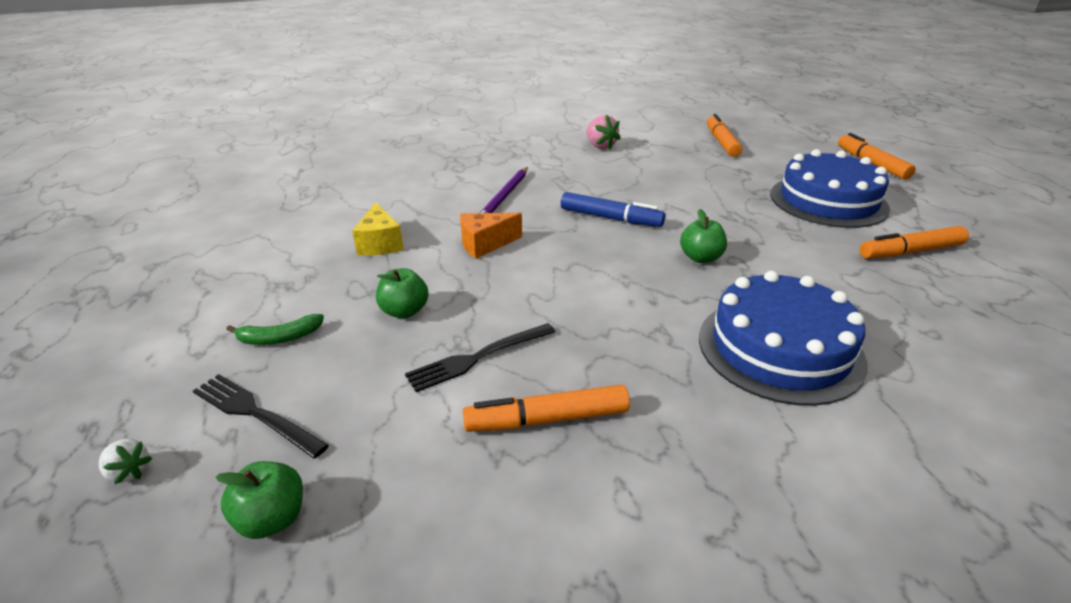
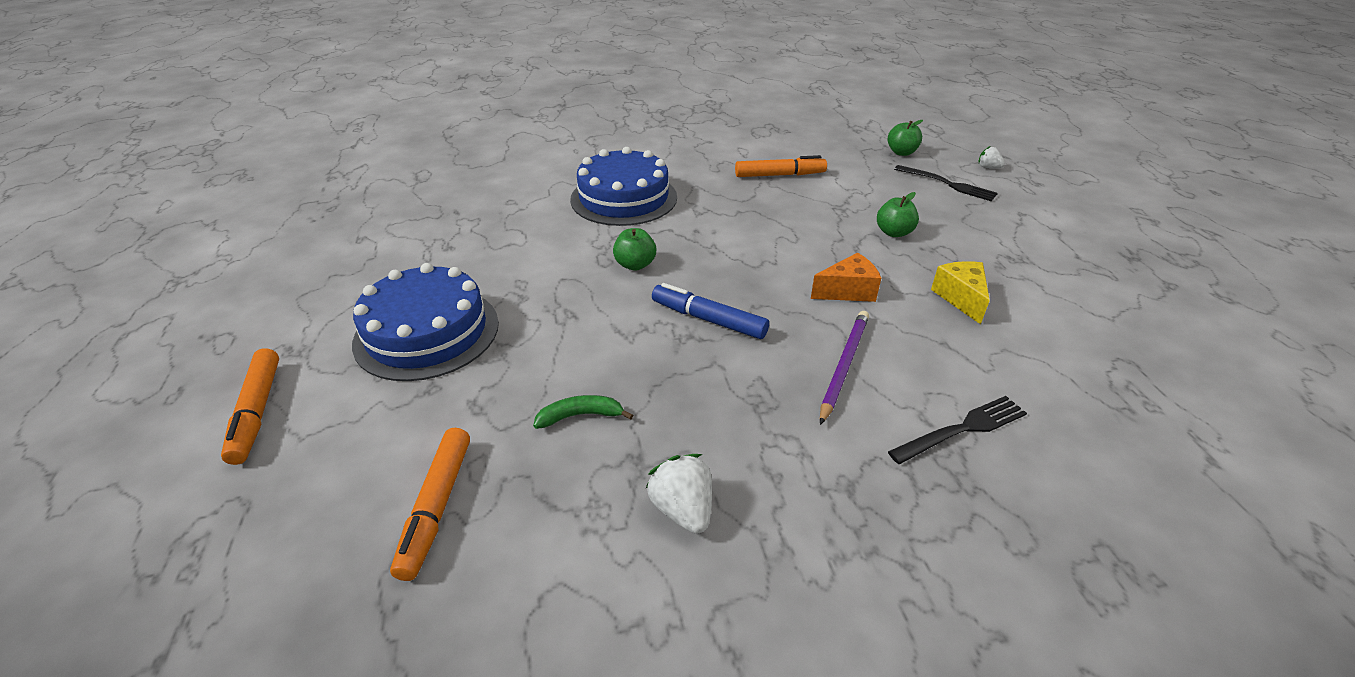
camera: 175 degrees left, 5 degrees up
(279, 338) = (974, 219): green banana -> green banana (580, 416)
(476, 358) = (827, 202): black fork -> black fork (963, 428)
(600, 146) = (682, 509): pink strawberry -> white strawberry
(910, 252) = (432, 260): orange marker -> none

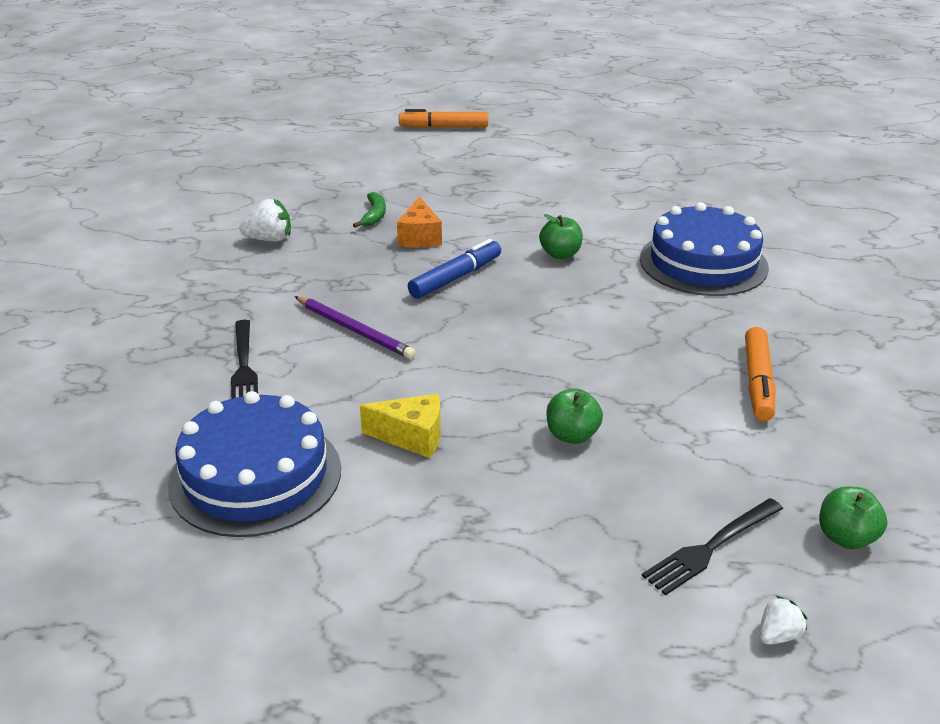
camera: 105 degrees right, 5 degrees down
(427, 332) = (499, 169): blue cake -> blue cake (255, 476)
(436, 507) = (330, 173): orange marker -> none
(847, 291) = (462, 363): orange cheese -> orange cheese (420, 237)

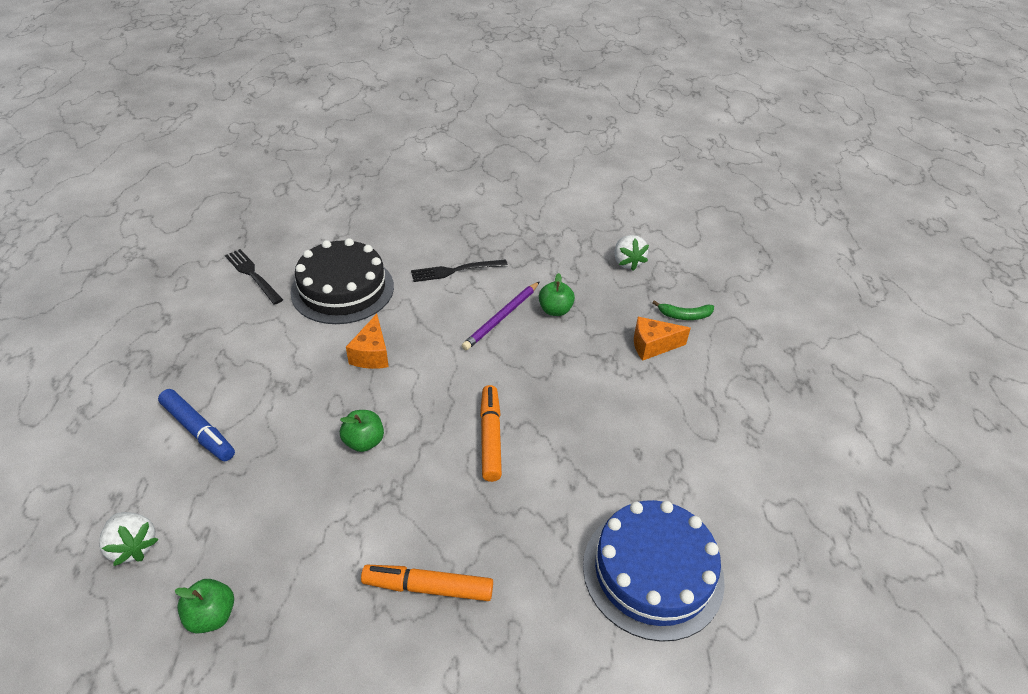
camera: 85 degrees right, 10 degrees up
(255, 476) = (342, 289): blue cake -> black cake
(412, 437) = (372, 354): yellow cheese -> orange cheese
(444, 127) = (902, 354): orange marker -> orange marker (490, 437)
(456, 278) = (587, 371): blue marker -> blue marker (198, 430)
(560, 254) = (643, 445): green apple -> green apple (555, 310)
(710, 548) = (224, 517): black fork -> black fork (252, 274)
(778, 635) = (133, 546): white strawberry -> white strawberry, size x1.66

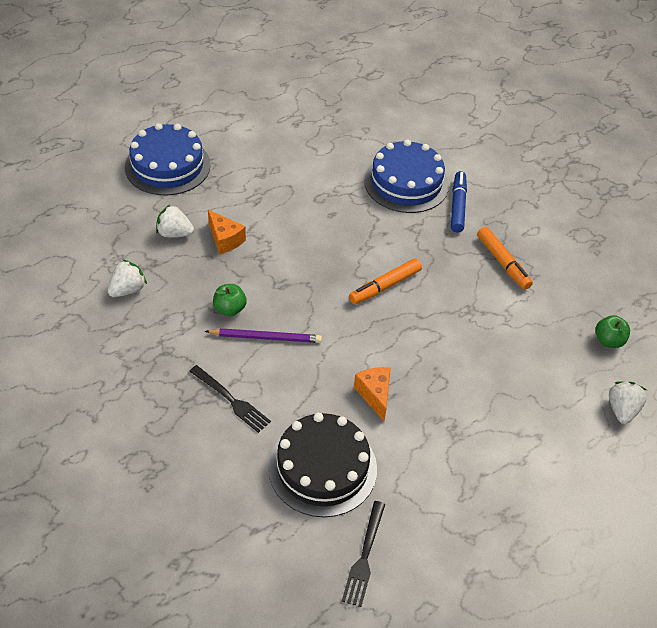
camera: 125 degrees left, 5 degrees up
(198, 430) = (531, 448): blue marker -> blue marker (458, 206)
(364, 442) = (449, 348): green apple -> none
(372, 354) = (375, 395): orange cheese -> orange cheese turned 75 degrees counterclockwise
(684, 315) = (174, 233): green banana -> white strawberry
(801, 351) = (167, 166): none -> blue cake

